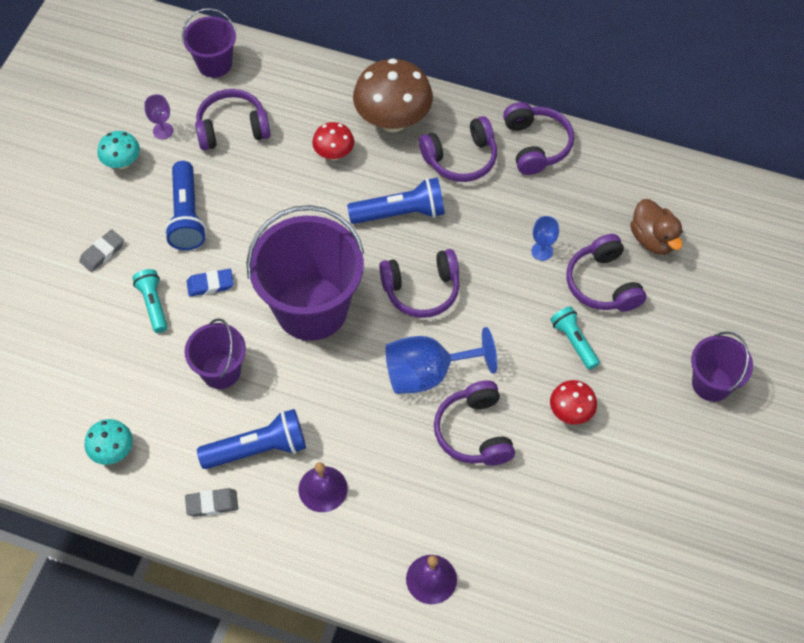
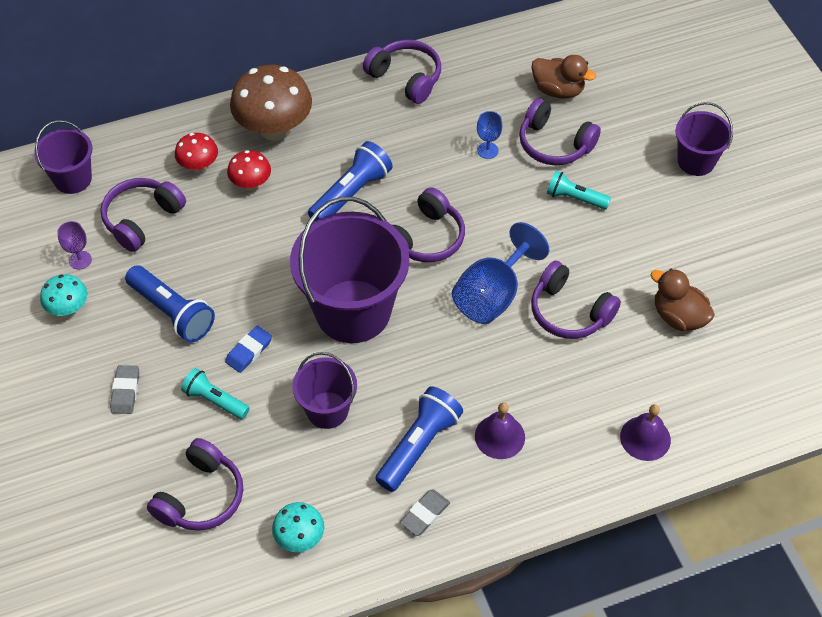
camera: 40 degrees left, 5 degrees down
(460, 158) = (357, 123): purple headphones -> purple headphones (201, 496)
(559, 503) = (678, 317): none -> brown duck
(570, 412) = (622, 248): red mushroom -> red mushroom (199, 166)

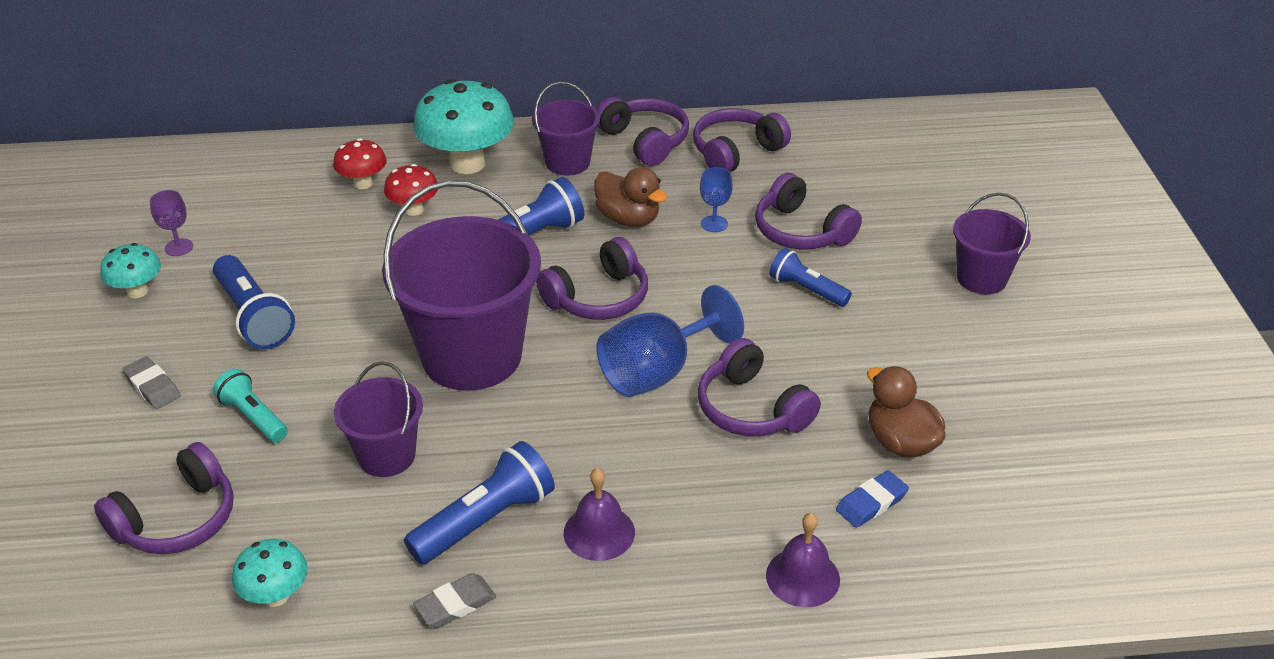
camera: 15 degrees right, 15 degrees down
(73, 179) = (216, 172): purple bucket -> purple bucket (567, 162)
(125, 391) = (152, 386): grey eraser -> grey eraser turned 60 degrees counterclockwise
(142, 219) = (271, 221): purple headphones -> purple headphones (736, 152)
(249, 351) = (323, 373): blue eraser -> blue eraser (871, 503)
(274, 129) = (467, 163): brown mushroom -> turquoise mushroom
(558, 90) = (826, 180): brown duck -> brown duck (628, 219)
(575, 198) = (806, 290): turquoise flashlight -> blue flashlight

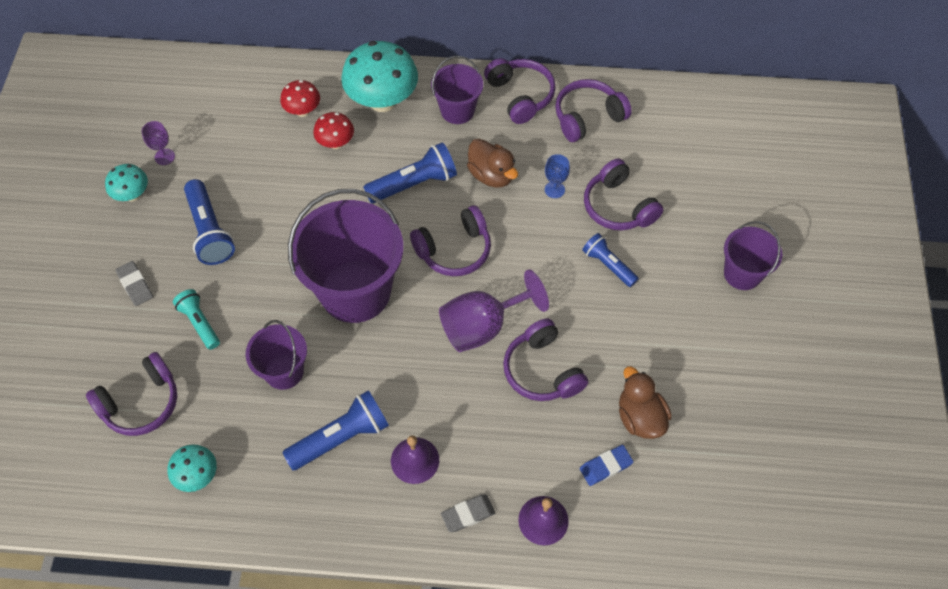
camera: 10 degrees right, 20 degrees up
(455, 604) = (311, 502): grey eraser -> grey eraser (468, 514)
(657, 372) = (482, 326): blue goblet -> purple goblet

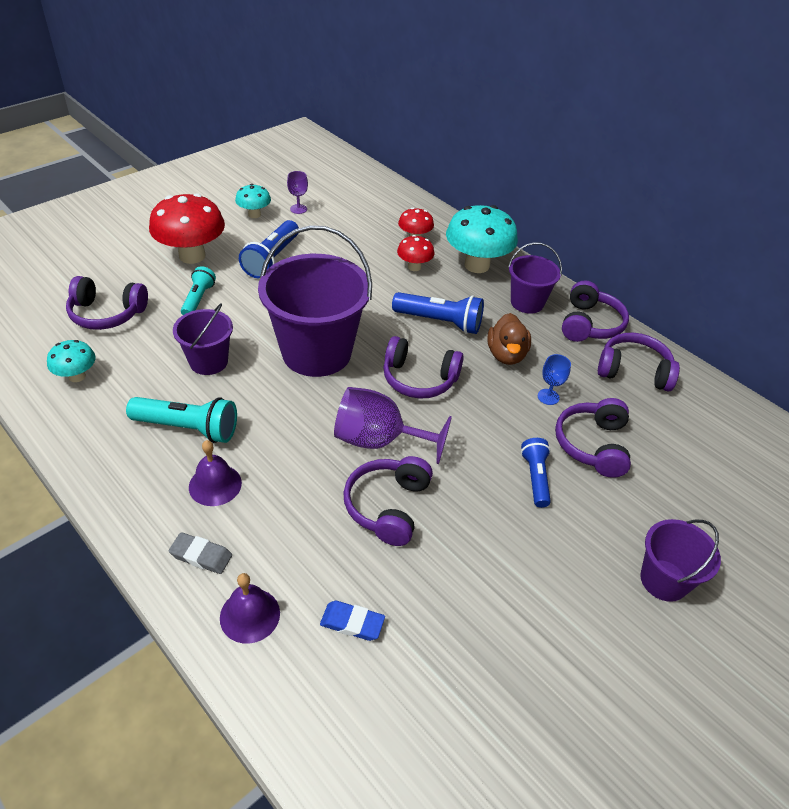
camera: 40 degrees right, 15 degrees down
(135, 285) = (192, 256): grey eraser -> red mushroom
(341, 437) = (188, 428): blue flashlight -> turquoise flashlight
(640, 417) = (429, 612): brown duck -> none

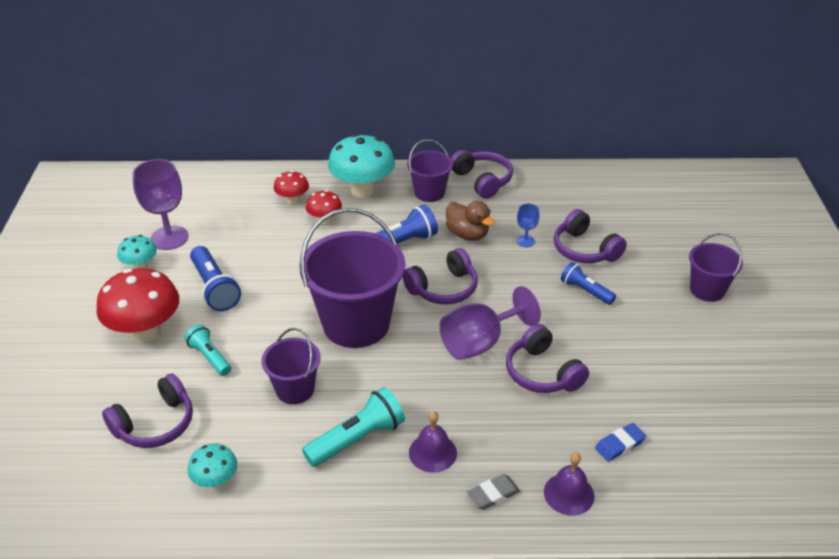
camera: 45 degrees left, 5 degrees down
(298, 209) = (169, 238): purple goblet -> purple goblet, size x2.04
(633, 371) = (544, 191): purple headphones -> none

